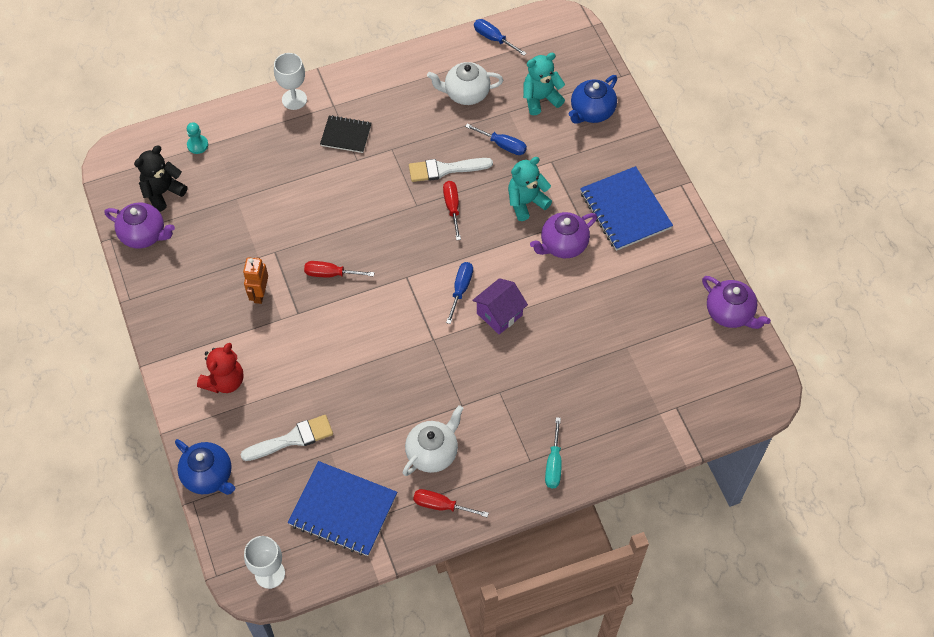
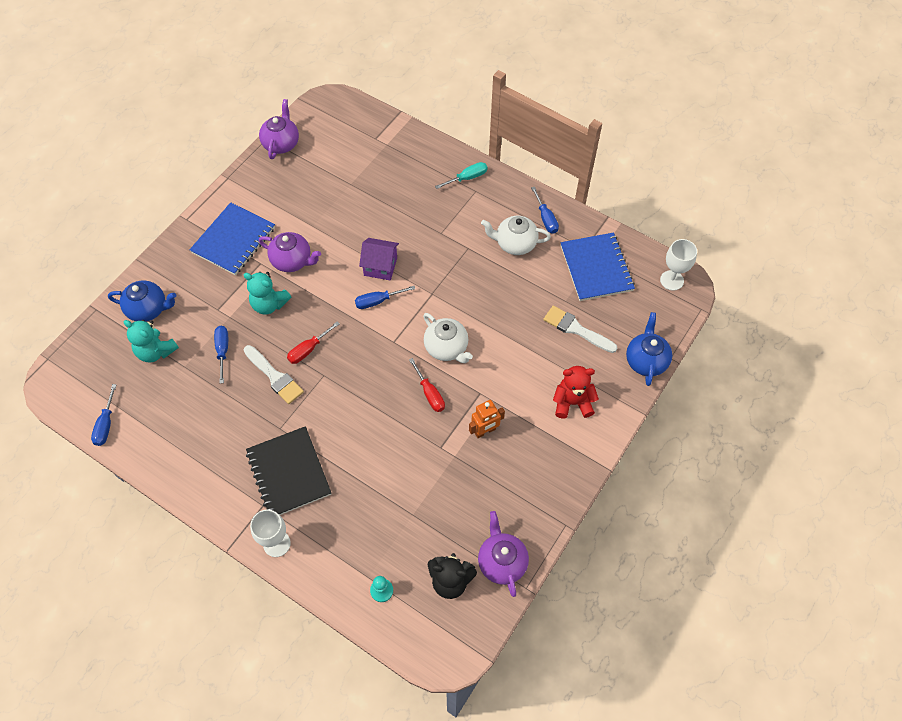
camera: 125 degrees left, 0 degrees up
(346, 135) = (288, 473): black notebook -> black notebook, size x1.71
(441, 505) = (546, 218): red screwdriver -> blue screwdriver
(466, 93) = (183, 409): white teapot -> white teapot (446, 348)

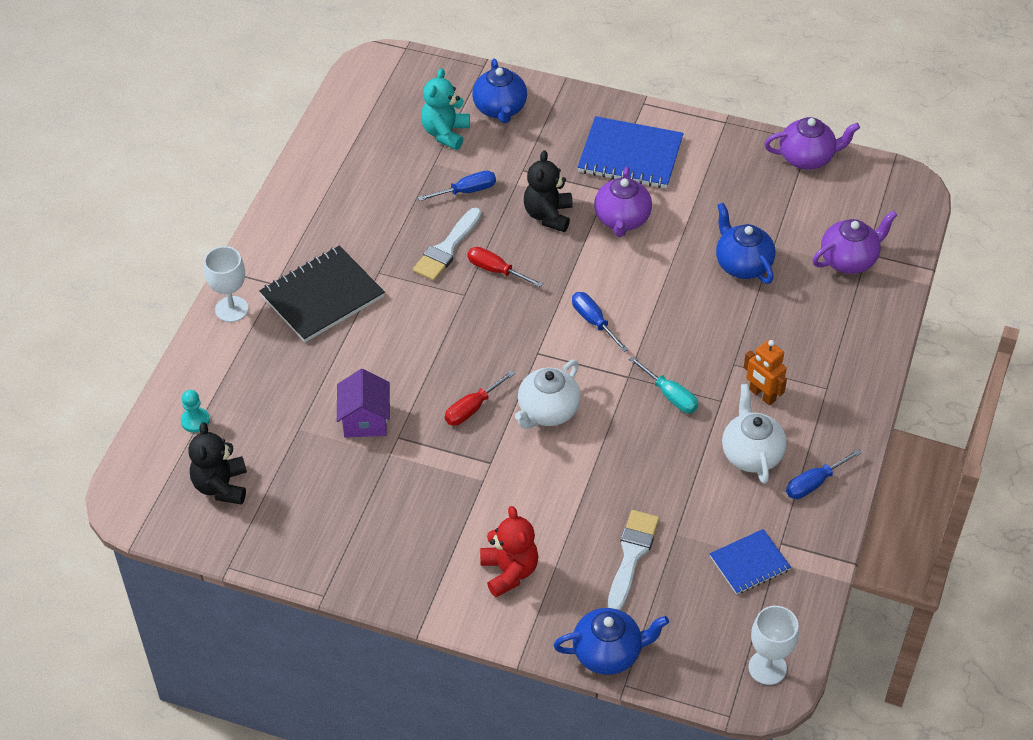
camera: 75 degrees right, 10 degrees down
(106, 424) = (338, 121): blue screwdriver -> none
(269, 304) = (548, 215): turquoise teddy bear -> black teddy bear
(359, 204) = (742, 264): none -> blue teapot
(380, 266) = (650, 311): purple house -> purple house (365, 420)
(467, 178) = (845, 373): turquoise screwdriver -> turquoise screwdriver (670, 395)
(485, 431) = (435, 480): orange robot -> orange robot (762, 395)
(502, 562) = (257, 534): purple teapot -> purple teapot (849, 260)
(596, 268) = (749, 563): blue notebook -> blue notebook, size x0.58

